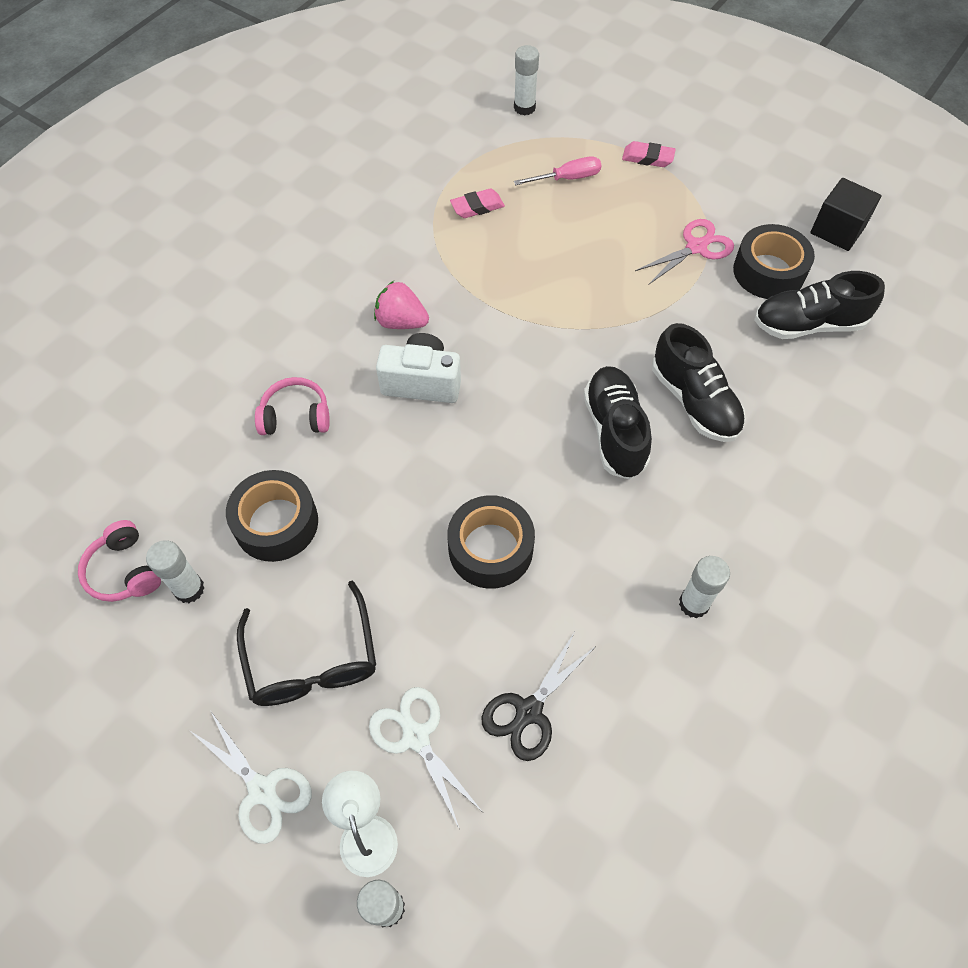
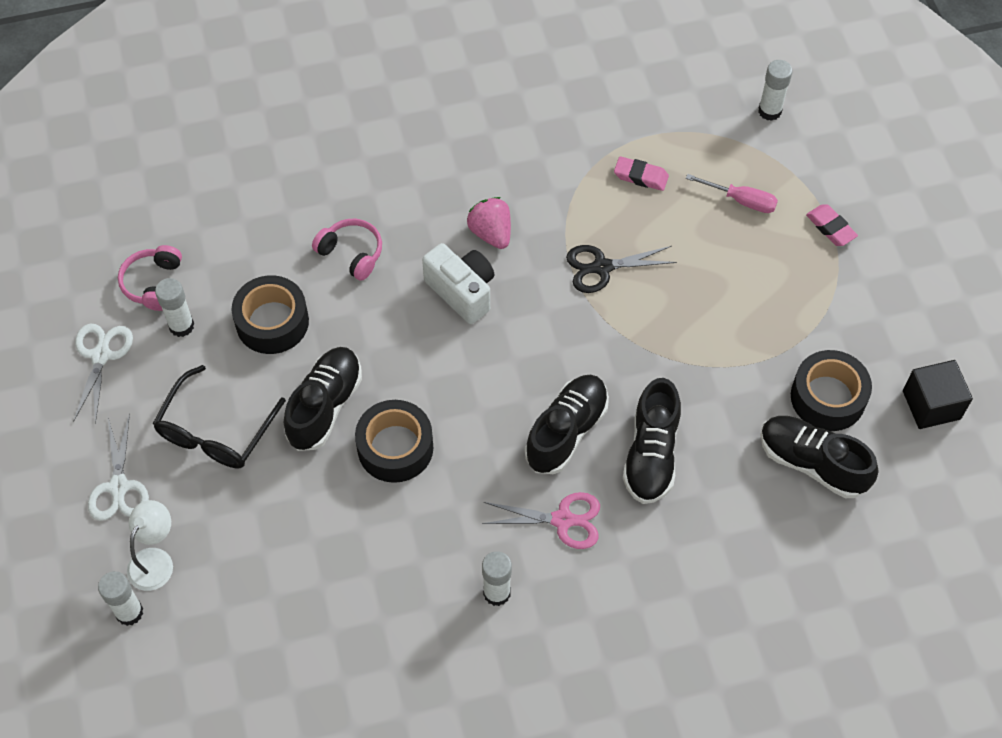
camera: 40 degrees right, 0 degrees up
(395, 560) = (325, 406): none -> black shoe
(416, 737) = (234, 529): white scissors -> white scissors (101, 356)
(529, 711) = (318, 571): black scissors -> black scissors (602, 267)
(696, 247) = (788, 334): pink scissors -> pink scissors (562, 520)

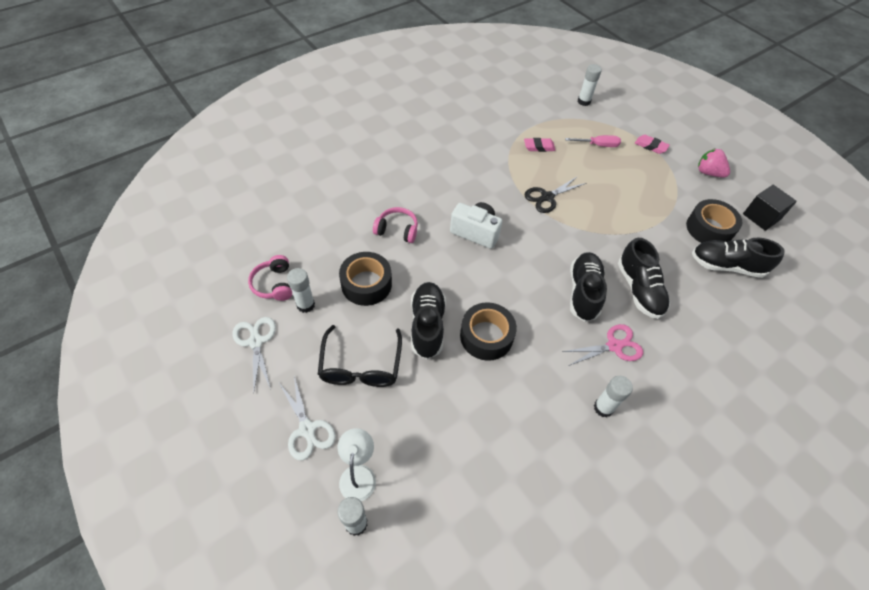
camera: 25 degrees left, 5 degrees down
(491, 233) = (474, 196): pink strawberry -> pink strawberry (708, 173)

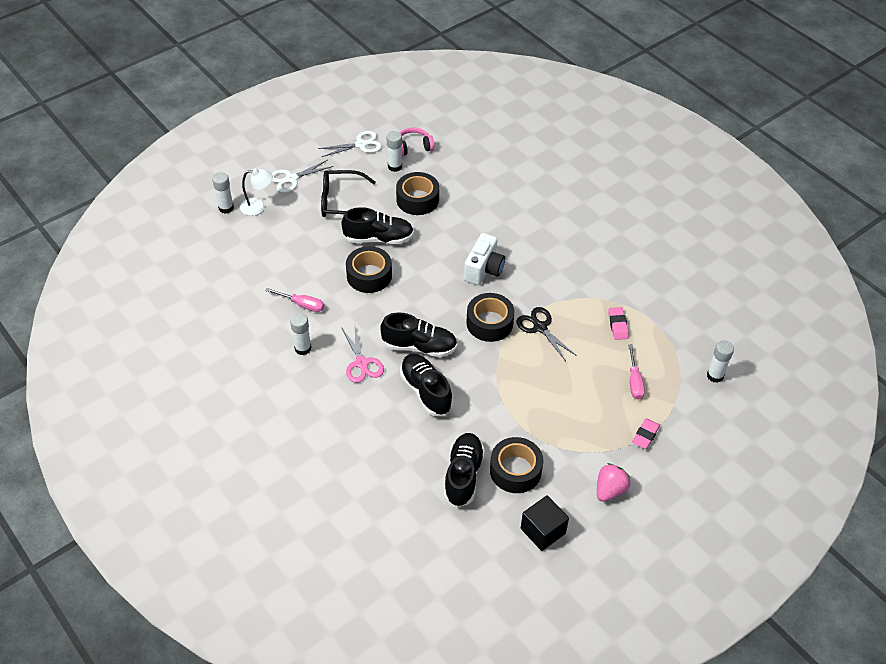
camera: 90 degrees right, 5 degrees down
(397, 230) = (479, 215): pink headphones -> none
(536, 410) = (302, 305): none -> pink screwdriver
(545, 233) = (489, 323): none -> black tape
(639, 289) = (426, 391): black shoe -> black shoe turned 75 degrees clockwise

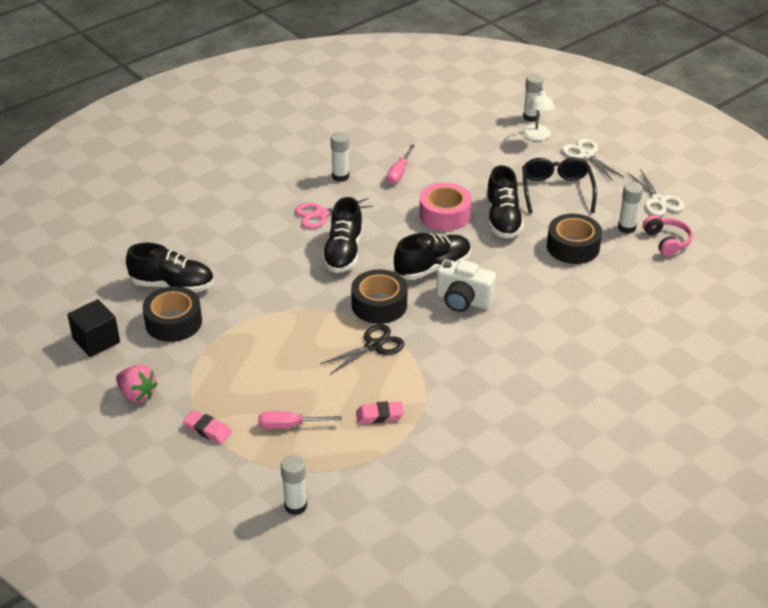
camera: 90 degrees right, 10 degrees down
(369, 275) = (444, 215): black tape -> pink tape
(426, 391) = (282, 258): black shoe -> black shoe (432, 268)

